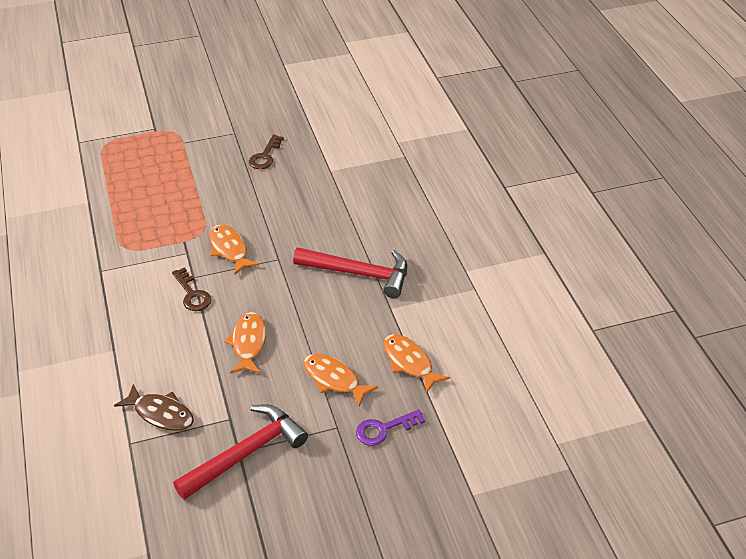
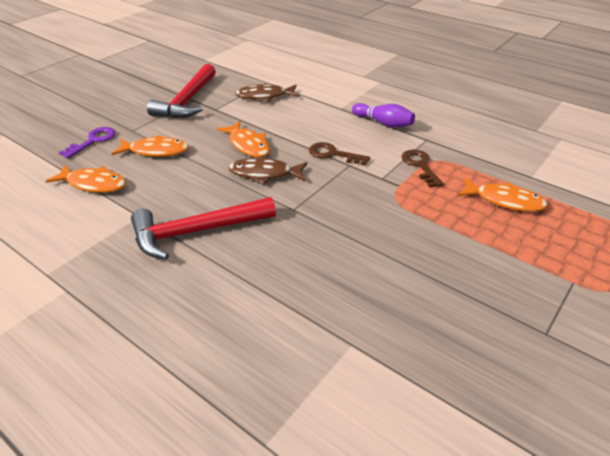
camera: 145 degrees right, 5 degrees down
(105, 307) = (383, 123): none -> purple bowling pin
(229, 249) = (349, 197): orange fish -> orange fish (505, 201)
(265, 156) = (458, 318): brown key -> brown key (420, 166)
(266, 302) = (264, 174): none -> brown fish

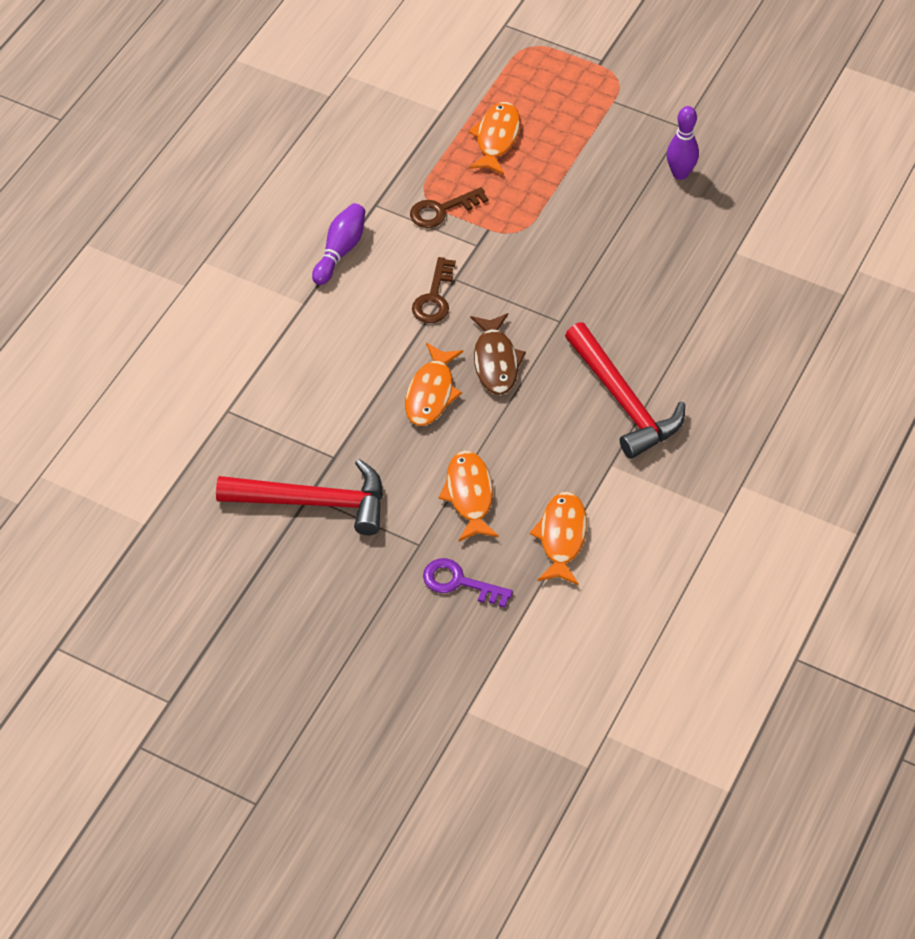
camera: 100 degrees left, 15 degrees up
(248, 145) = (431, 393): orange fish -> orange fish turned 150 degrees clockwise
(264, 96) = (281, 403): brown fish -> none
(470, 317) = (680, 174): none -> purple bowling pin

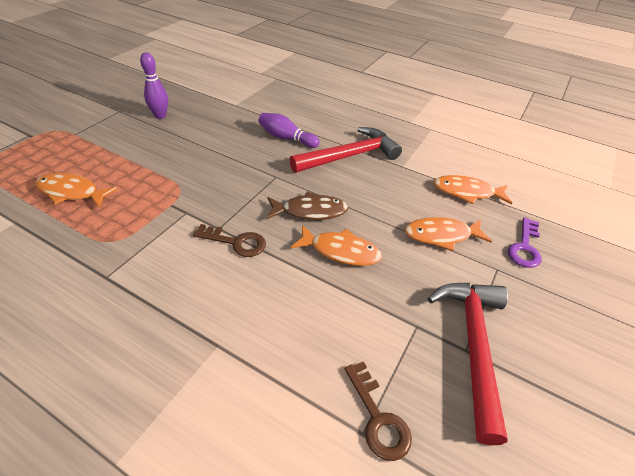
camera: 90 degrees left, 10 degrees down
(340, 251) = (155, 309): purple bowling pin -> purple bowling pin (286, 138)
(442, 210) = (136, 230): brown key -> brown key (378, 418)

